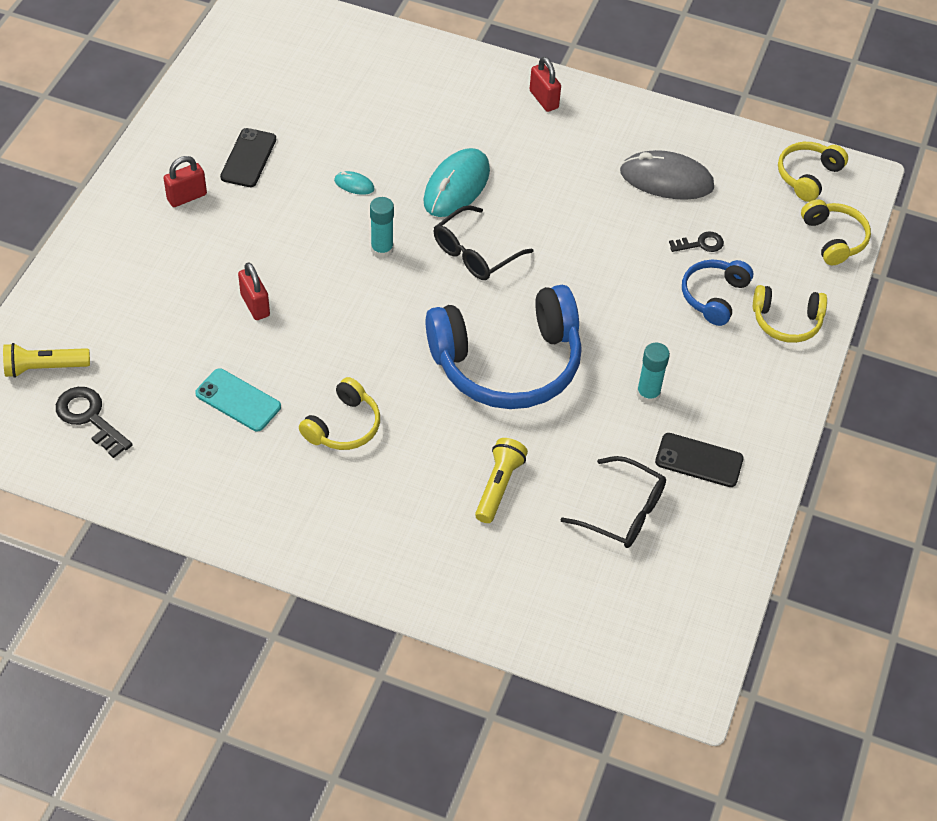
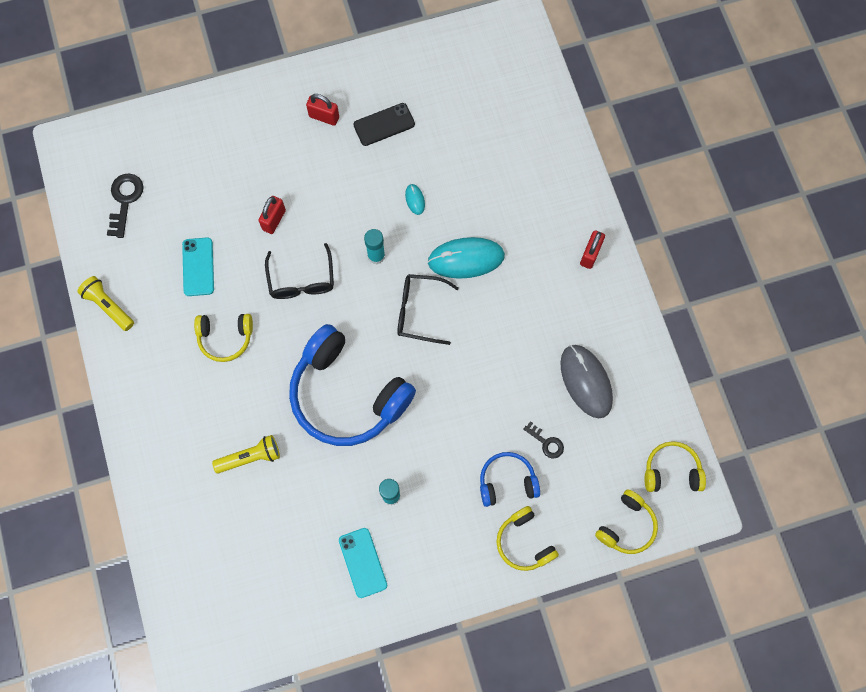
camera: 55 degrees right, 20 degrees up
(44, 368) = (140, 149): yellow flashlight -> yellow flashlight (109, 306)
(623, 512) = (287, 544): black glasses -> black glasses (301, 280)
(699, 460) = (362, 562): black phone -> turquoise phone

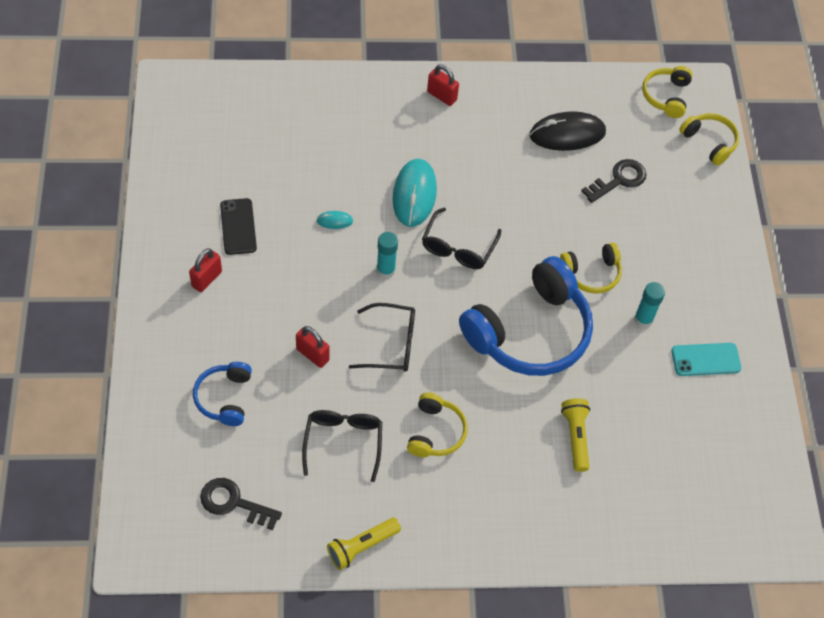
camera: 80 degrees left, 15 degrees down
(198, 267) = (343, 442): turquoise phone -> black glasses
(507, 481) = (649, 220): blue headphones -> blue headphones (224, 398)
(524, 542) = (710, 223): yellow headphones -> yellow headphones (591, 273)
(546, 442) = (618, 180): black key -> black key, size x1.61
(586, 381) = (567, 134): grey mouse -> black mouse

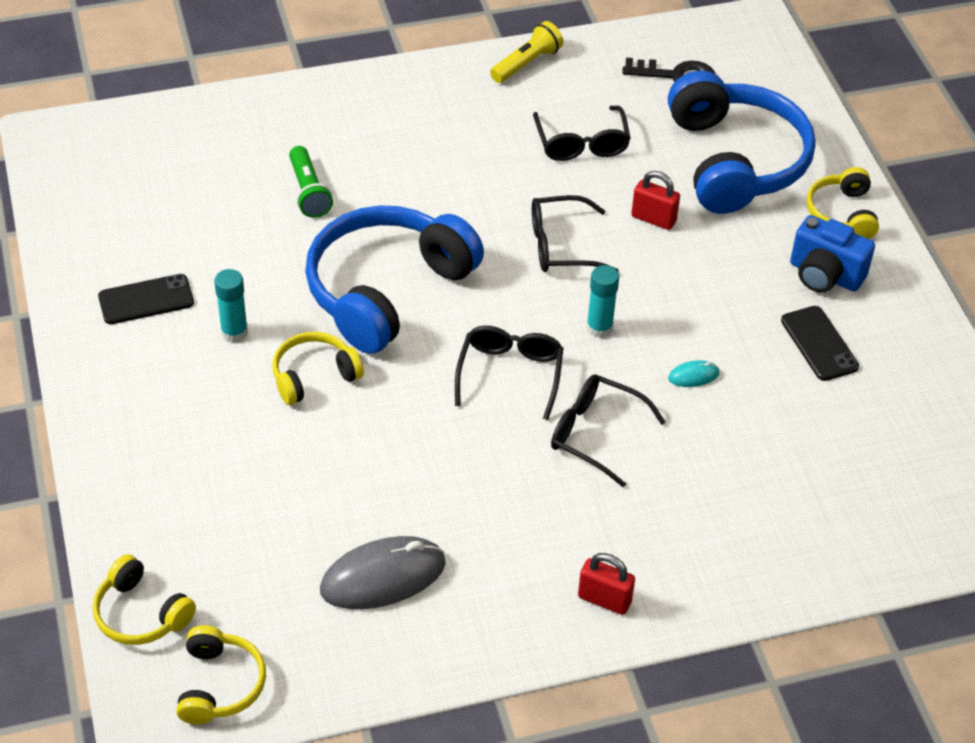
camera: 170 degrees right, 10 degrees down
(207, 279) = (824, 275): red padlock -> blue camera
(224, 398) = (735, 161): blue headphones -> blue headphones, size x2.02
(414, 194) = (595, 434): turquoise mouse -> black glasses
(436, 432) = (478, 169): yellow headphones -> yellow headphones (841, 213)
(567, 134) = (383, 577): black mouse -> grey mouse
(575, 437) = (308, 191): yellow flashlight -> green flashlight
(618, 180) = (289, 518): black key -> none
(705, 360) = (146, 300): turquoise phone -> black phone

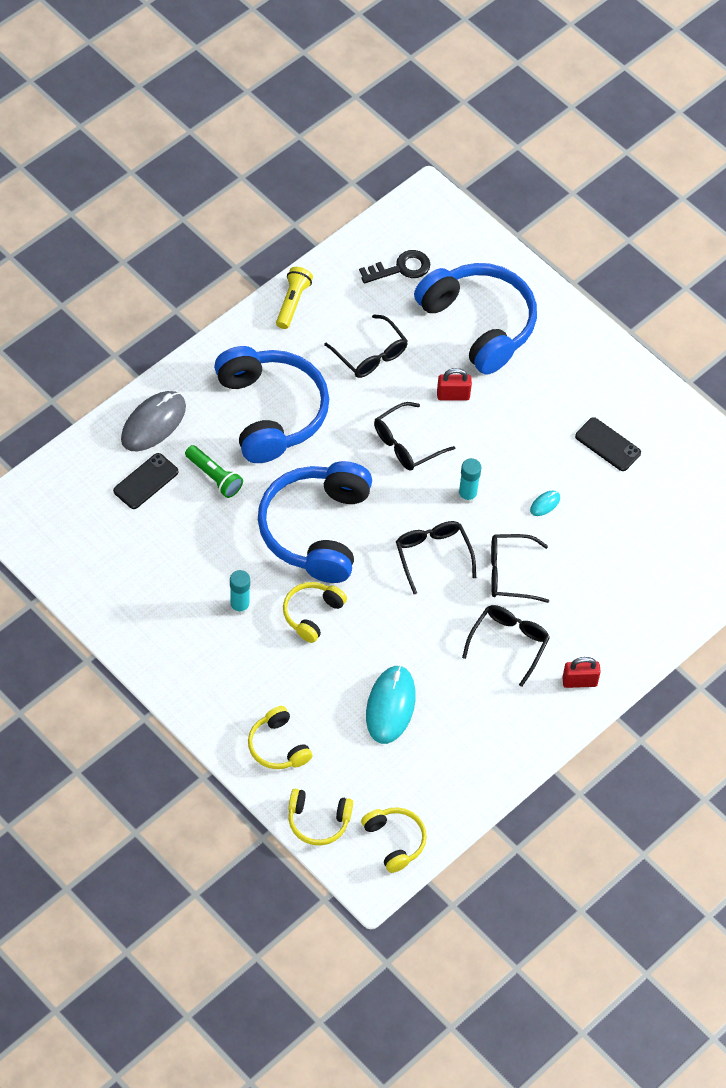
camera: 30 degrees left, 10 degrees up
(146, 300) = (165, 609): black phone -> black phone (146, 481)
(334, 519) = (390, 706): none -> turquoise mouse
(383, 577) = (444, 729): grey mouse -> grey mouse (153, 423)
(423, 155) = (271, 412): none -> blue headphones
(540, 513) = (509, 643): none -> black glasses
(824, 275) = (584, 390): blue camera -> none
(841, 213) = (569, 336): yellow headphones -> yellow headphones (278, 746)

